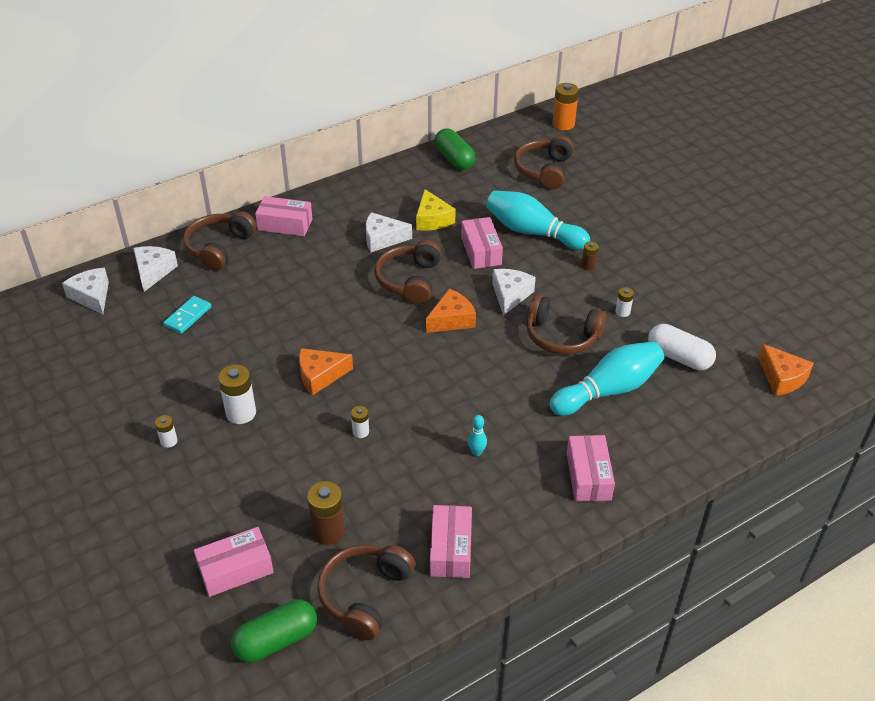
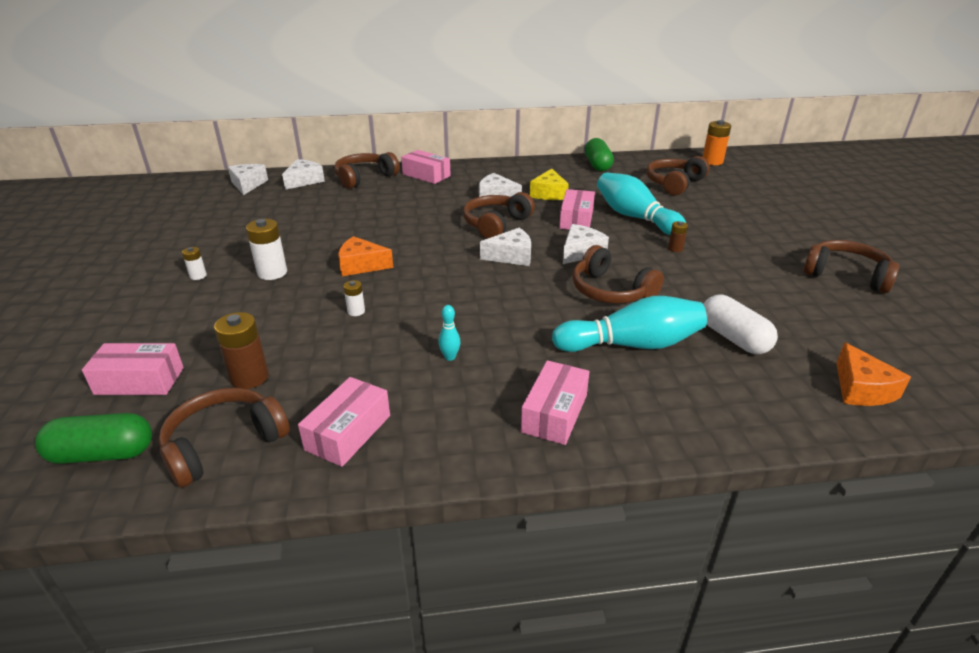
camera: 25 degrees right, 10 degrees down
(188, 316) = (299, 208): turquoise domino -> none
(451, 319) = (511, 256): orange cheese -> white cheese
(622, 312) = (690, 288): white battery -> none
(734, 257) = (846, 275): none -> brown headphones

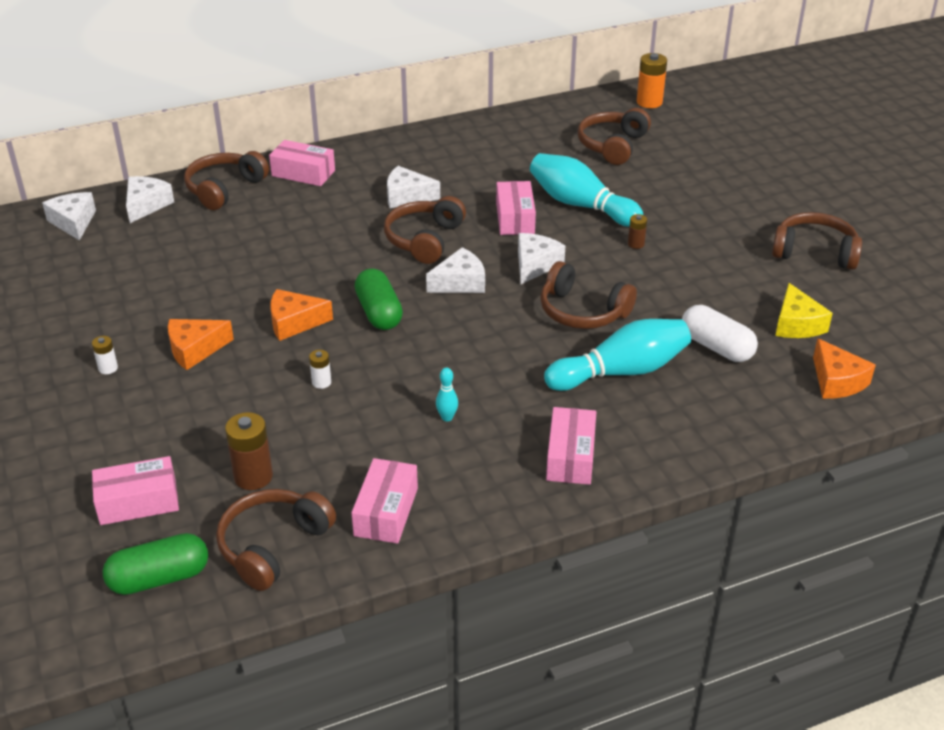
camera: 15 degrees left, 5 degrees up
(272, 273) = (195, 349): white battery -> orange cheese
(549, 193) = (469, 182): yellow cheese -> yellow cheese (796, 324)
(597, 165) = (513, 126): green capsule -> green capsule (379, 312)

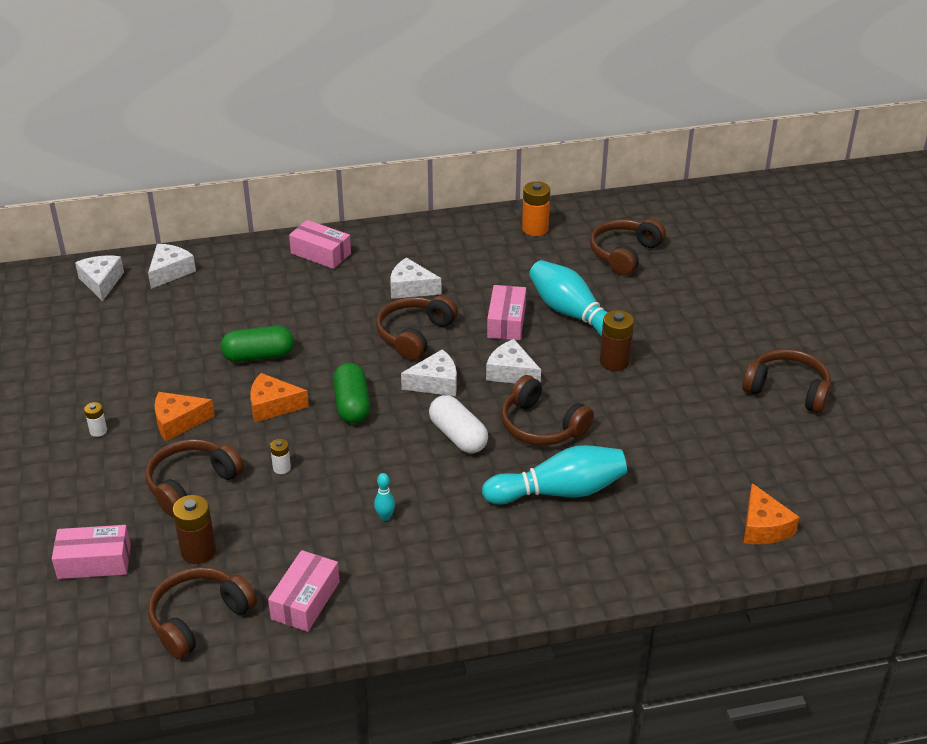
camera: 10 degrees right, 0 degrees up
(159, 578) = (95, 634): green capsule -> green capsule (258, 356)
(224, 189) = (244, 262): brown headphones -> brown headphones (191, 484)
(535, 265) = (511, 372): white cheese -> white cheese turned 90 degrees counterclockwise
(570, 457) = (486, 570): pink box -> none
(636, 244) = (614, 362): brown battery -> brown battery, size x1.84
(649, 102) = (675, 210): orange battery -> orange battery (535, 229)
(716, 347) = (658, 477): white capsule -> white capsule (458, 436)
(796, 324) = (744, 463): yellow cheese -> none

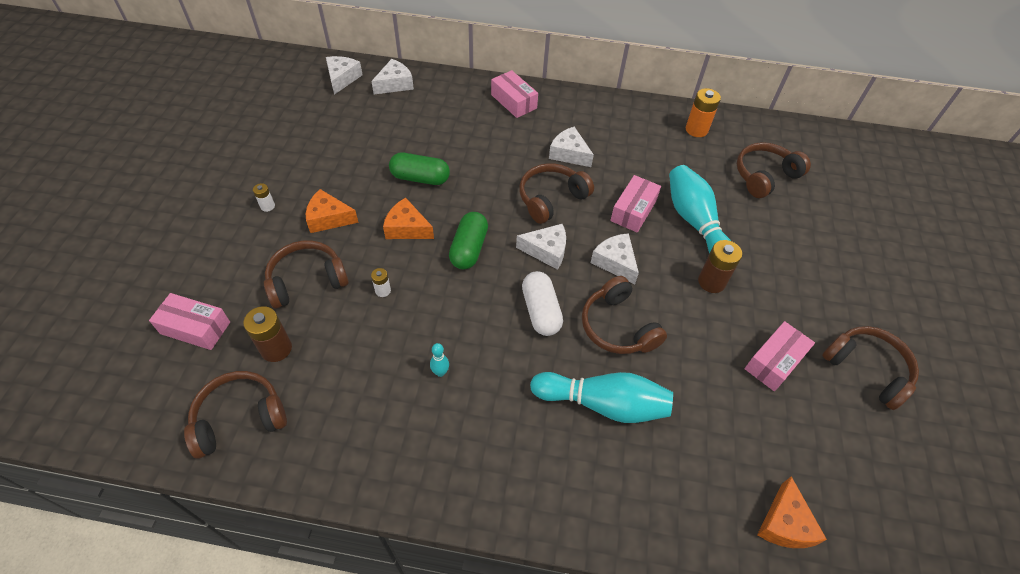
camera: 20 degrees right, 15 degrees up
(305, 600) = (332, 435): pink box -> pink box (774, 362)

